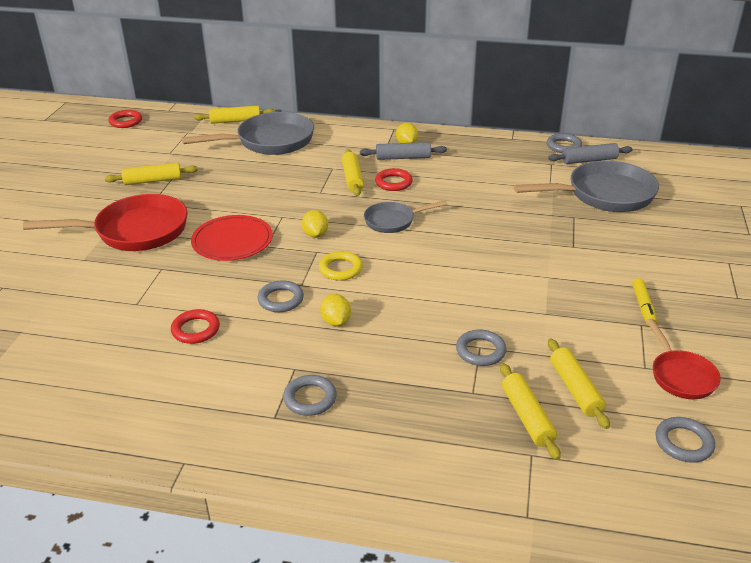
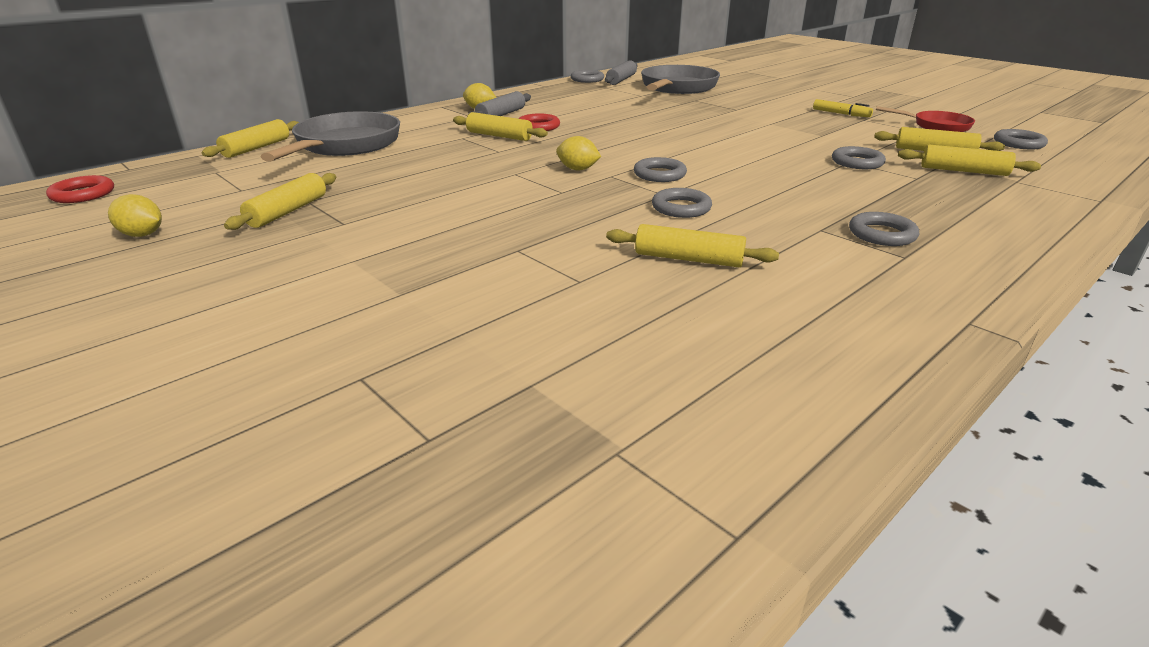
camera: 55 degrees left, 5 degrees down
(135, 231) = (394, 246): red pan -> none
(196, 330) = (688, 259): red ring -> yellow rolling pin
(232, 241) = (524, 203): red plate -> none
(336, 322) = (753, 196): yellow lemon -> yellow lemon (142, 235)
(340, 269) = (659, 174): yellow ring -> grey ring
(393, 221) = (606, 141): grey pan -> none

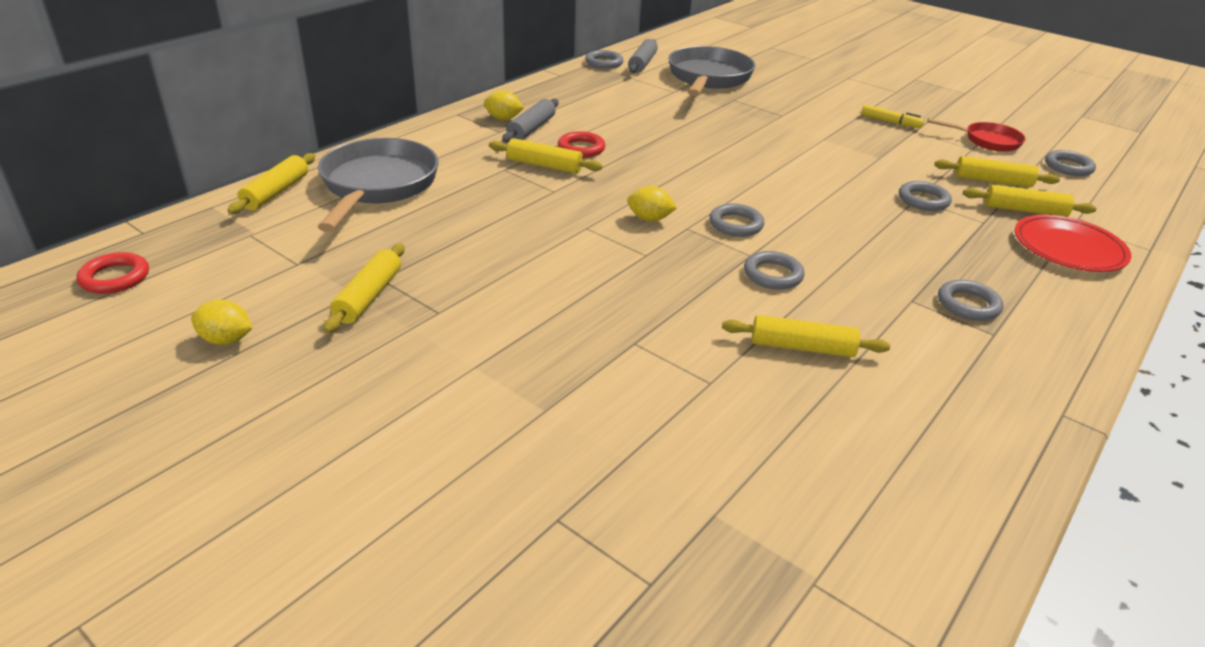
camera: 10 degrees left, 5 degrees up
(1006, 197) = (1068, 248): none -> red plate

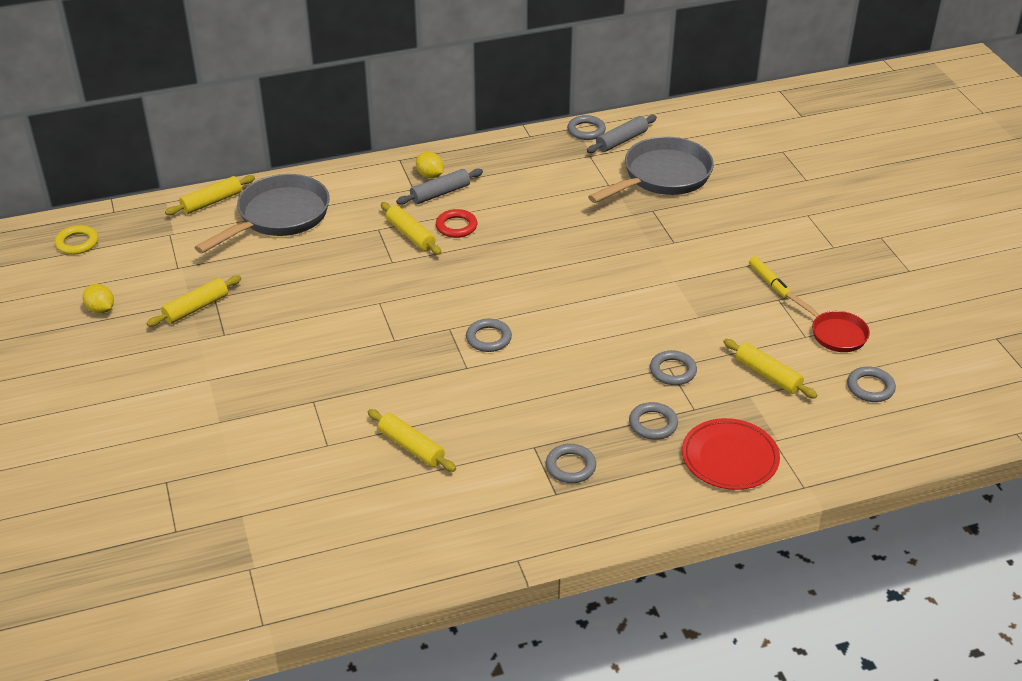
camera: 35 degrees right, 5 degrees up
(115, 278) = (77, 243): red ring -> yellow ring
(649, 219) = (431, 311): yellow lemon -> none
(773, 275) = (461, 389): grey ring -> grey ring (653, 424)
(1024, 210) = (749, 412): yellow rolling pin -> none

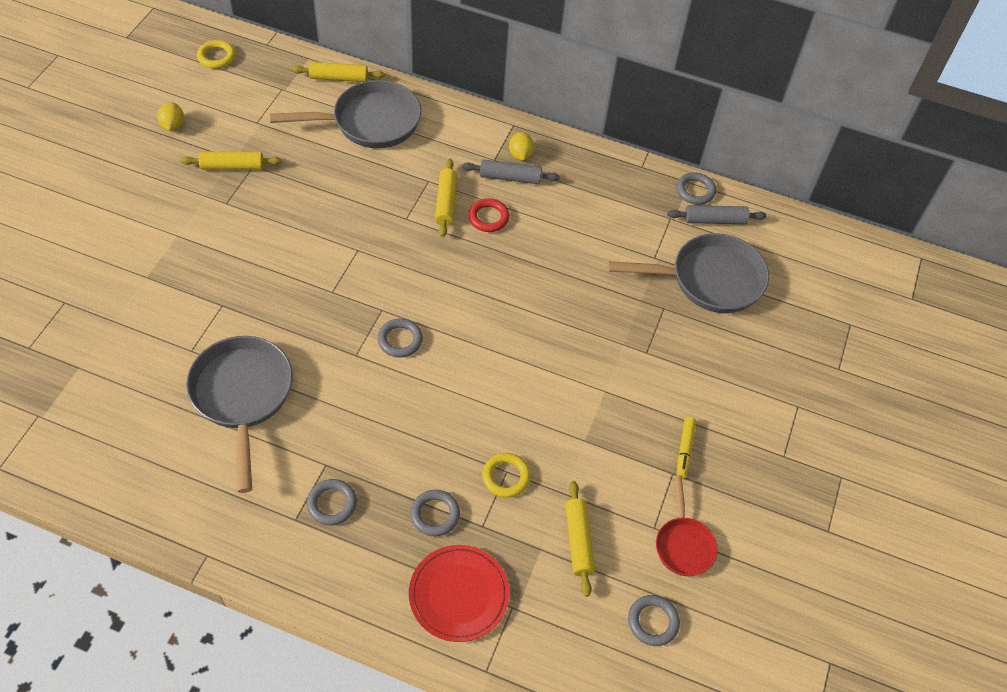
camera: 35 degrees right, 15 degrees up
(411, 447) = (242, 396): yellow rolling pin -> grey pan
(673, 371) = (506, 477): grey ring -> yellow ring

